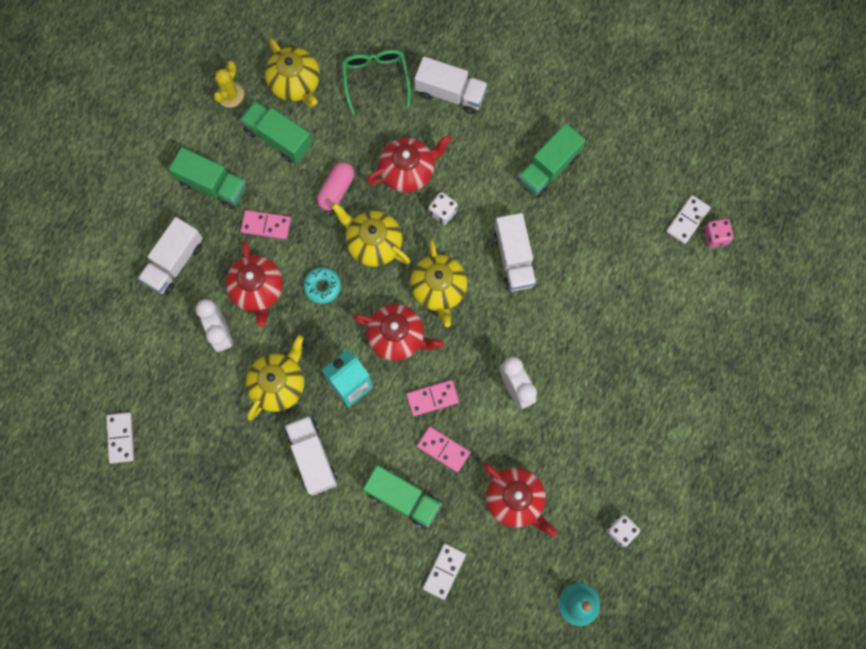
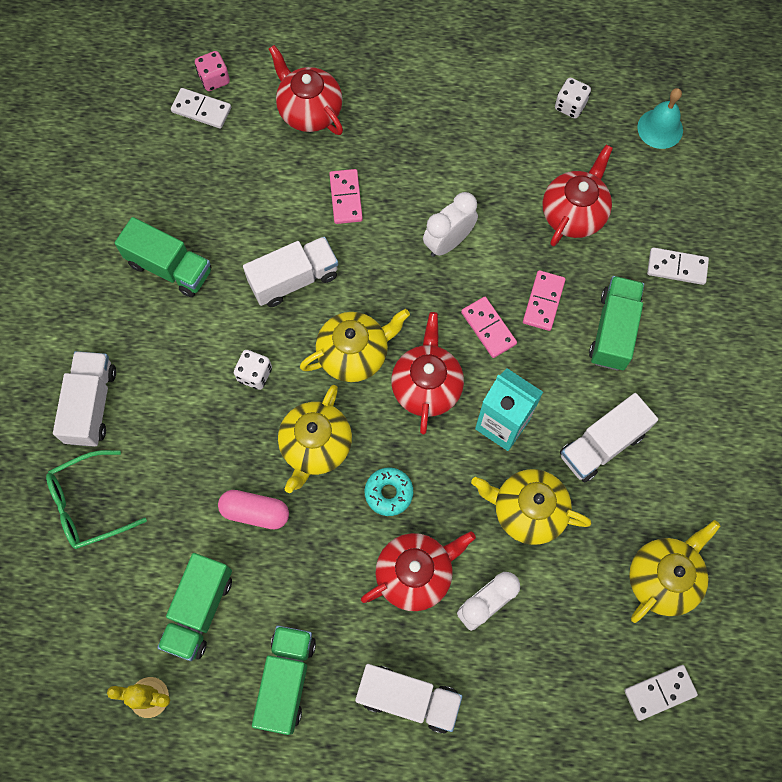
camera: 105 degrees left, 5 degrees down
(266, 225) = (326, 589): pink domino -> pink domino (345, 198)
(295, 84) = (115, 610): yellow teapot -> yellow teapot (663, 578)
(408, 171) = (209, 429): red teapot -> red teapot (309, 111)

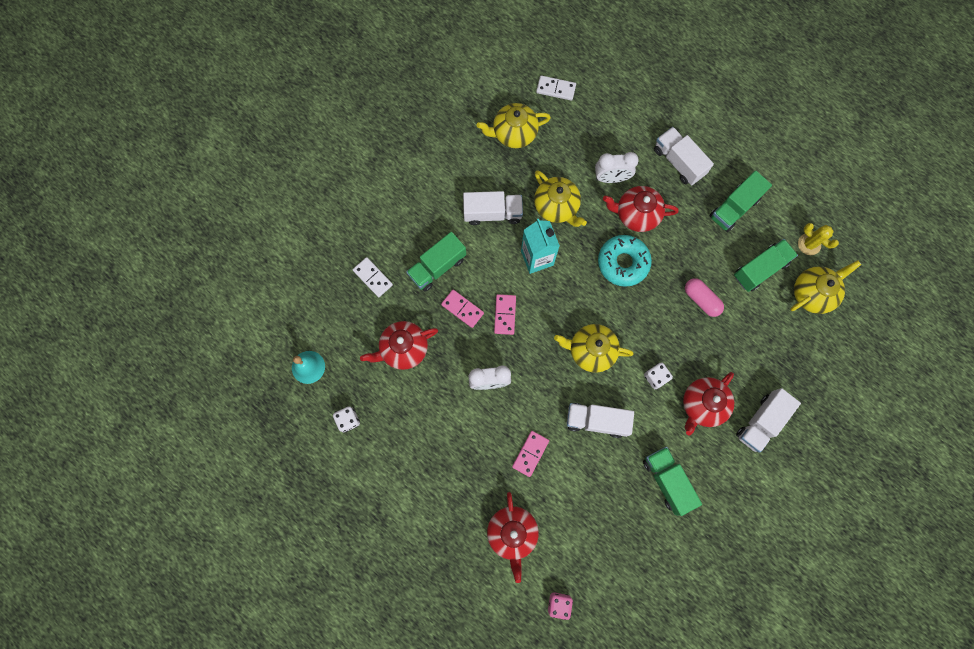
camera: 145 degrees left, 5 degrees up
(88, 504) = (792, 364): green glasses -> none
(201, 110) = (582, 585): white domino -> none
(315, 446) = (646, 313): yellow teapot -> yellow teapot (813, 293)
(388, 493) = (623, 263): turquoise donut -> turquoise donut, size x1.70
(426, 386) = (563, 305): red teapot -> red teapot (702, 405)
(543, 301) = (462, 309): pink domino -> pink domino turned 75 degrees clockwise

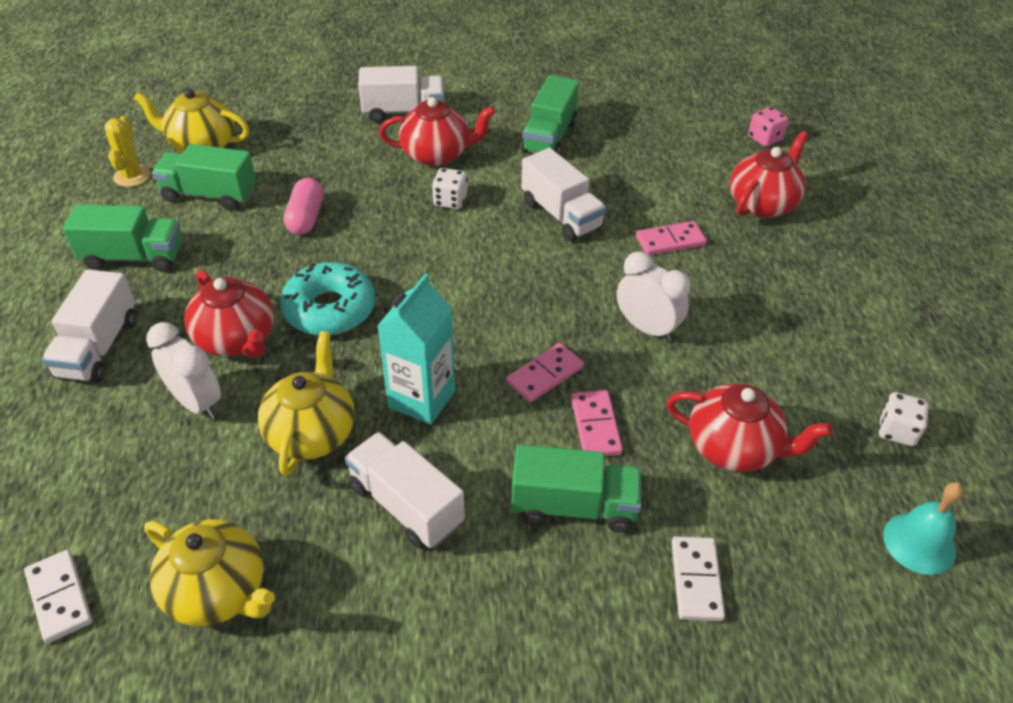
camera: 135 degrees left, 30 degrees down
(591, 351) = (487, 267): yellow teapot -> none

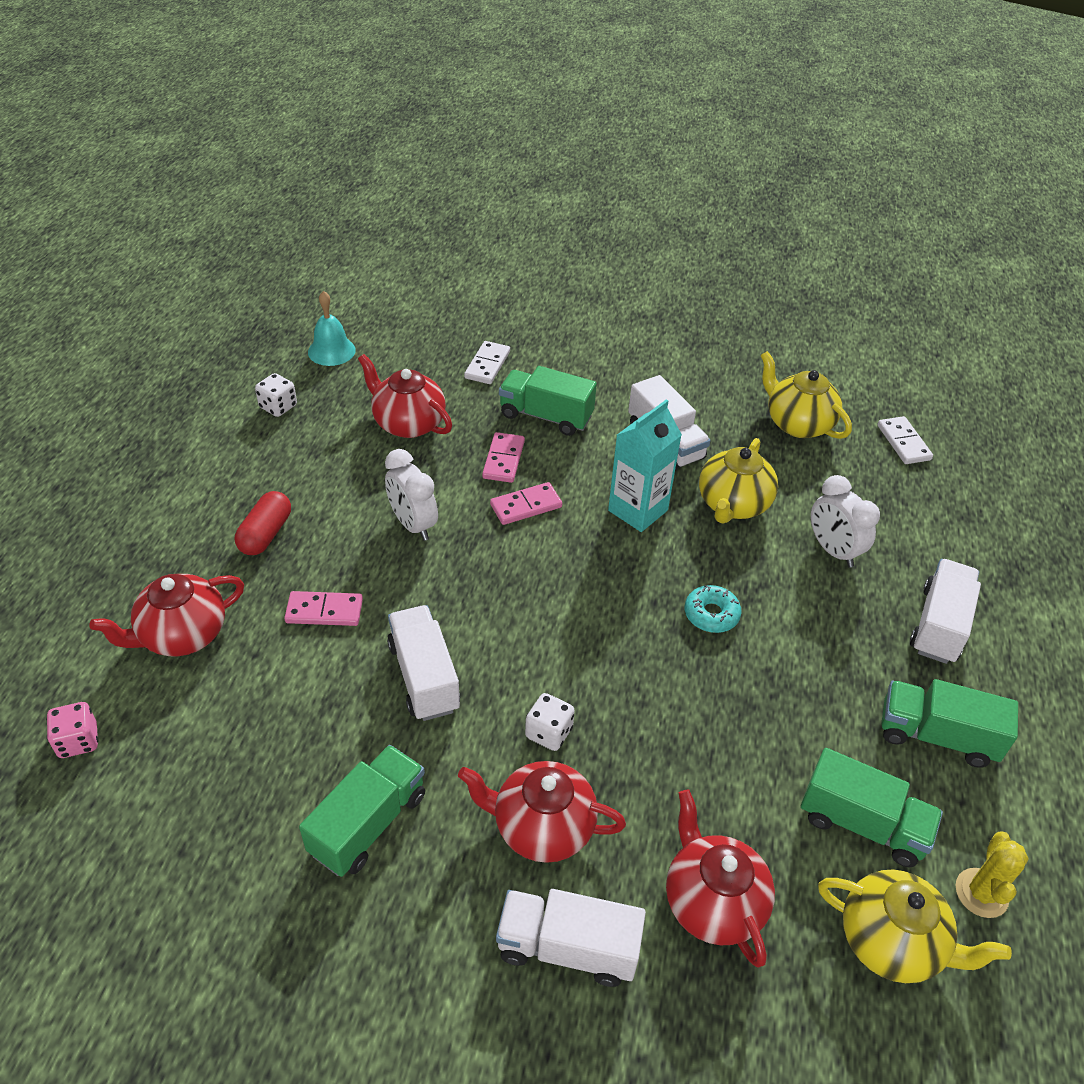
camera: 165 degrees left, 0 degrees up
(237, 340) = (803, 602): red teapot -> red teapot (712, 901)
(306, 217) = (733, 749): pink capsule -> none
(330, 309) = (711, 614): turquoise donut -> turquoise donut, size x0.59
(773, 289) = (266, 534): none -> red capsule

